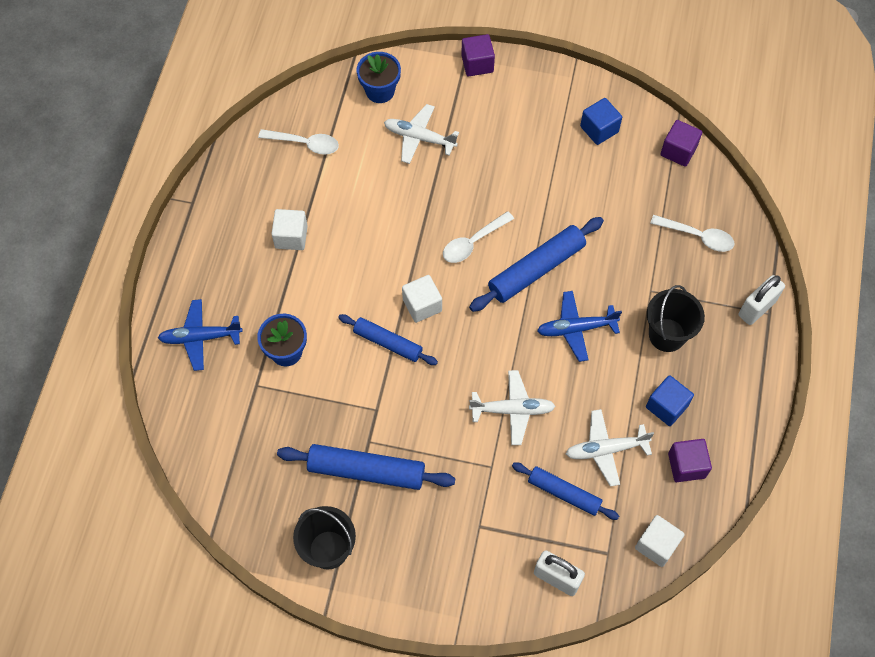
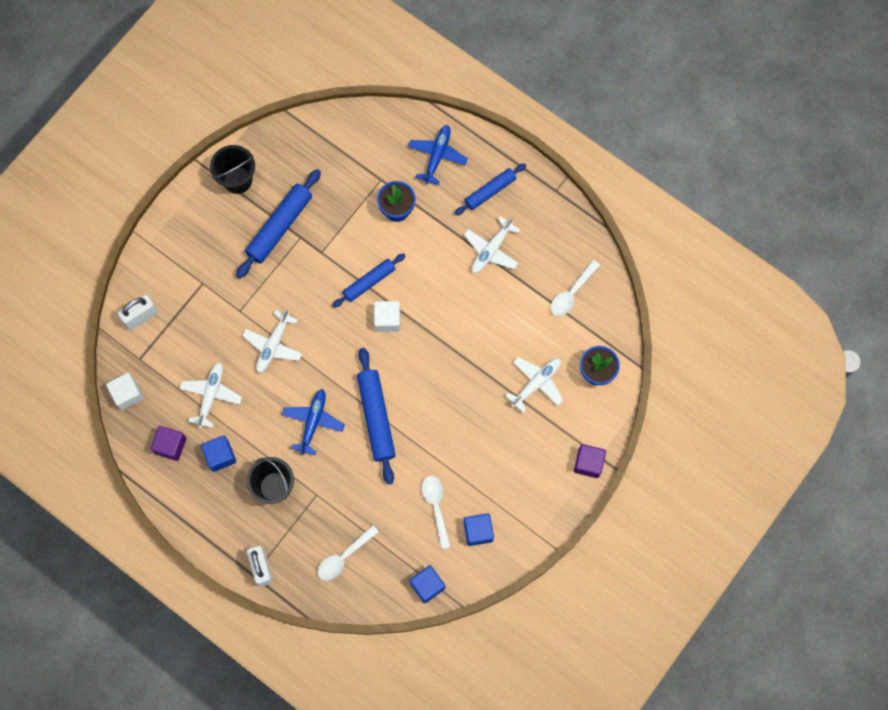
camera: 115 degrees right, 10 degrees up
(291, 237) = (491, 250): white cube -> white plane
(473, 242) = (422, 381): white spoon -> white spoon (436, 507)
(564, 493) = (195, 350): blue rolling pin -> blue rolling pin (490, 191)
(678, 151) = (427, 585): purple cube -> blue cube

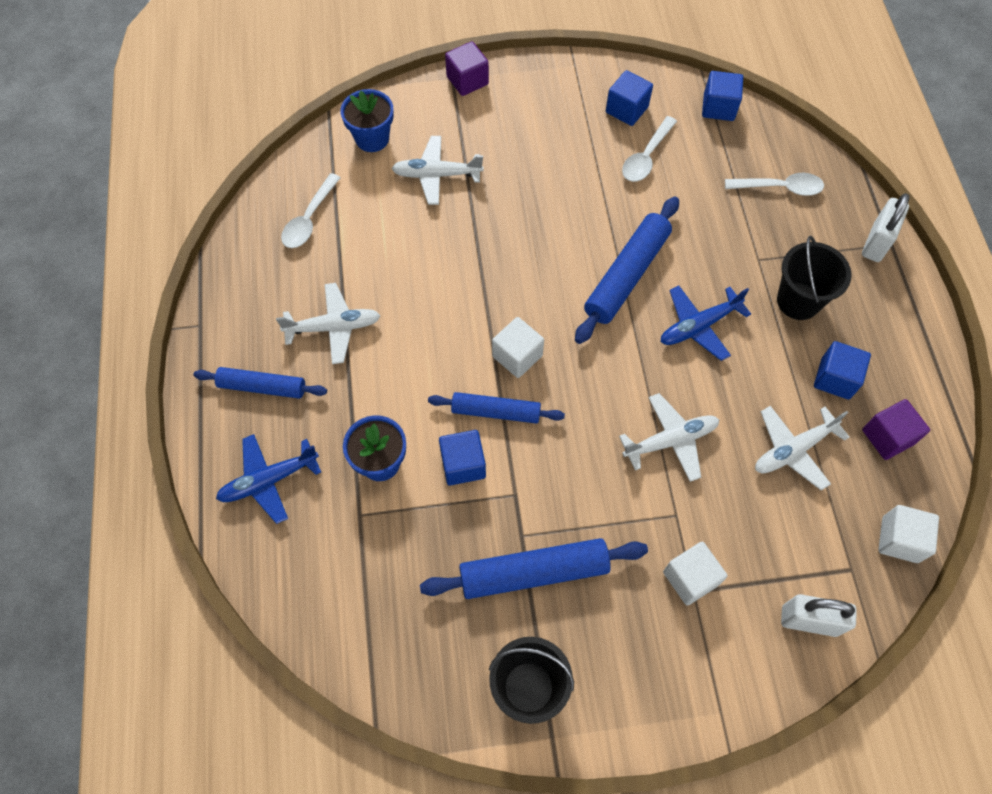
camera: 135 degrees left, 10 degrees down
(208, 287) = (690, 578): none -> white cube
(358, 243) = (463, 464): none -> blue cube
(571, 293) = (309, 219): white spoon -> white spoon turned 120 degrees clockwise

